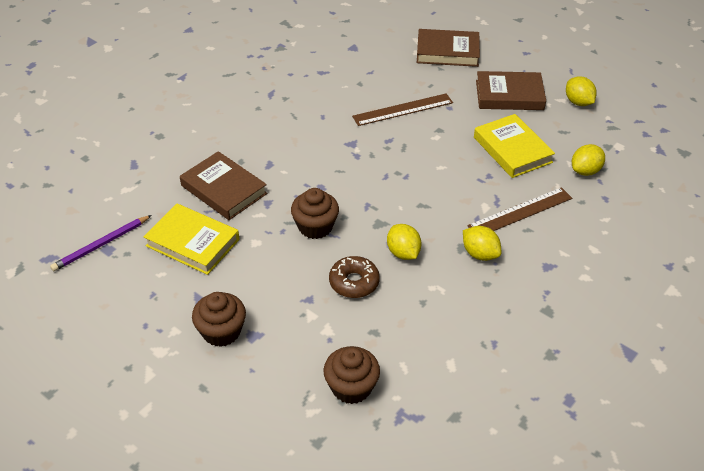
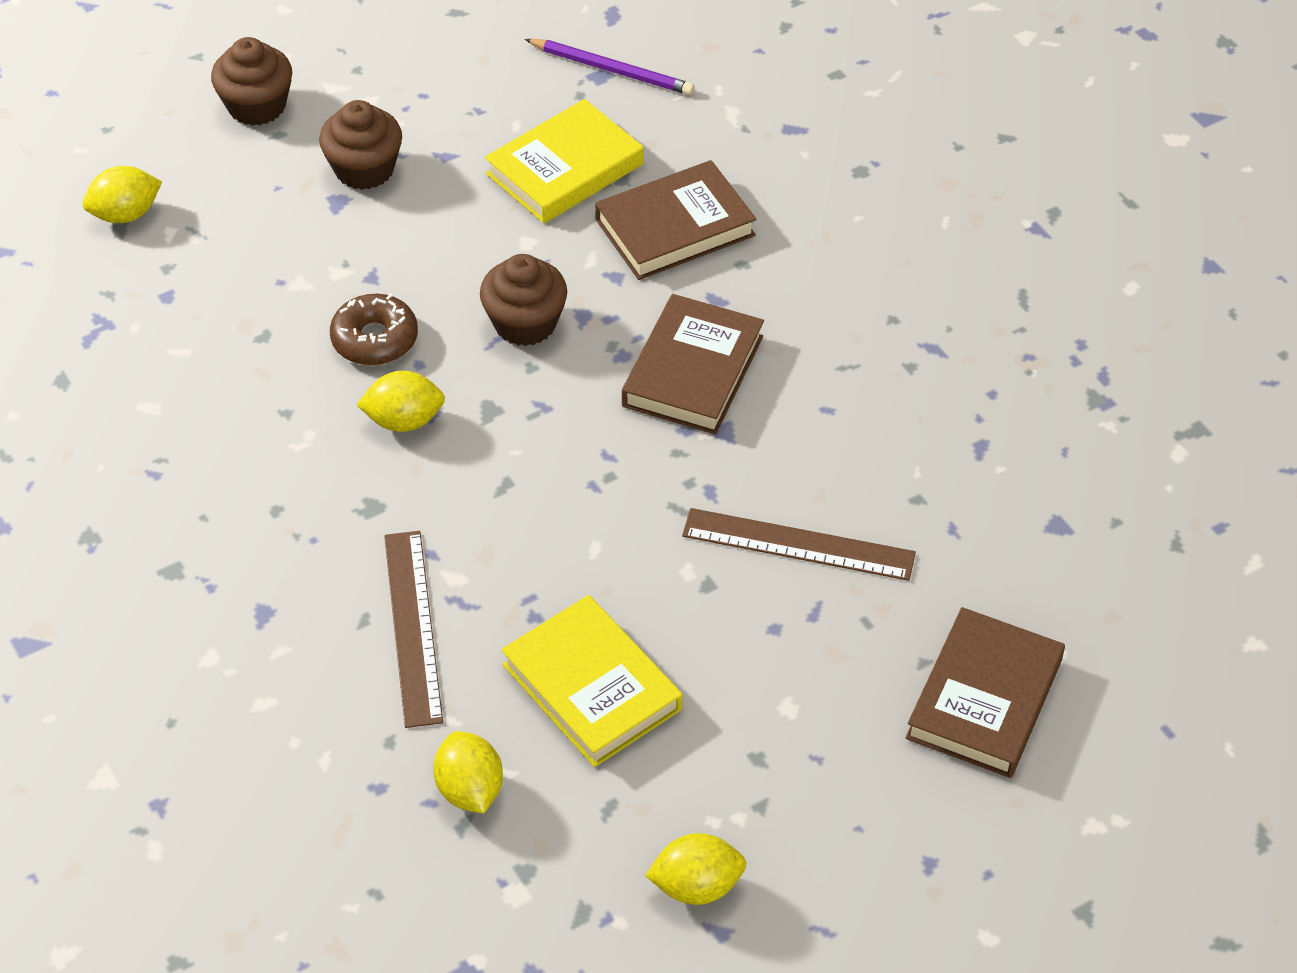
camera: 110 degrees right, 5 degrees up
(101, 245) = (612, 70): purple pencil -> purple pencil turned 135 degrees clockwise
(351, 387) = (182, 283): brown cupcake -> brown cupcake (257, 106)
(403, 109) = (798, 544): brown ruler -> brown ruler turned 75 degrees counterclockwise
(480, 254) = (344, 525): yellow lemon -> yellow lemon (126, 214)
(509, 95) = (775, 757): brown book -> brown book (693, 371)
(512, 150) = (591, 687): yellow book -> yellow book turned 60 degrees clockwise

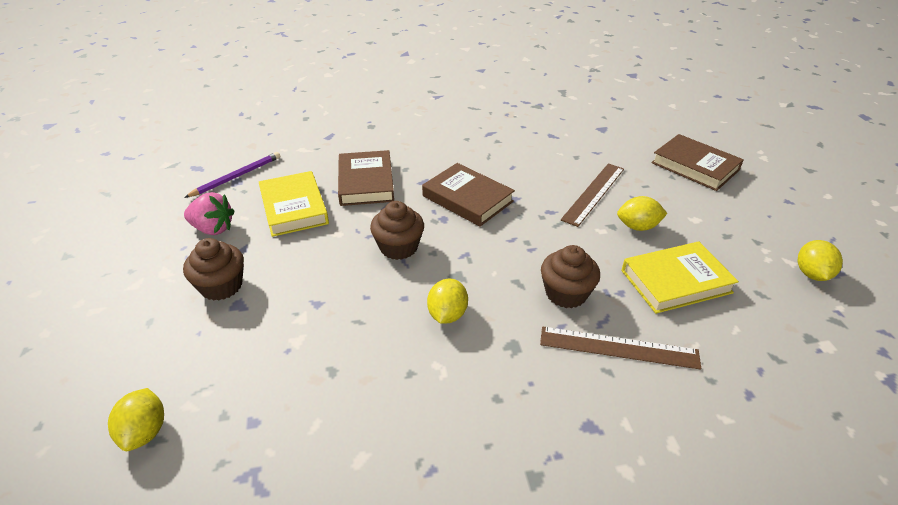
camera: 70 degrees left, 10 degrees down
(257, 106) = (111, 327): brown cupcake -> brown cupcake (566, 293)
(375, 339) = (371, 313): brown donut -> none
(470, 789) = (750, 349): yellow lemon -> yellow lemon (638, 227)
(475, 105) = (213, 229): none -> pink strawberry

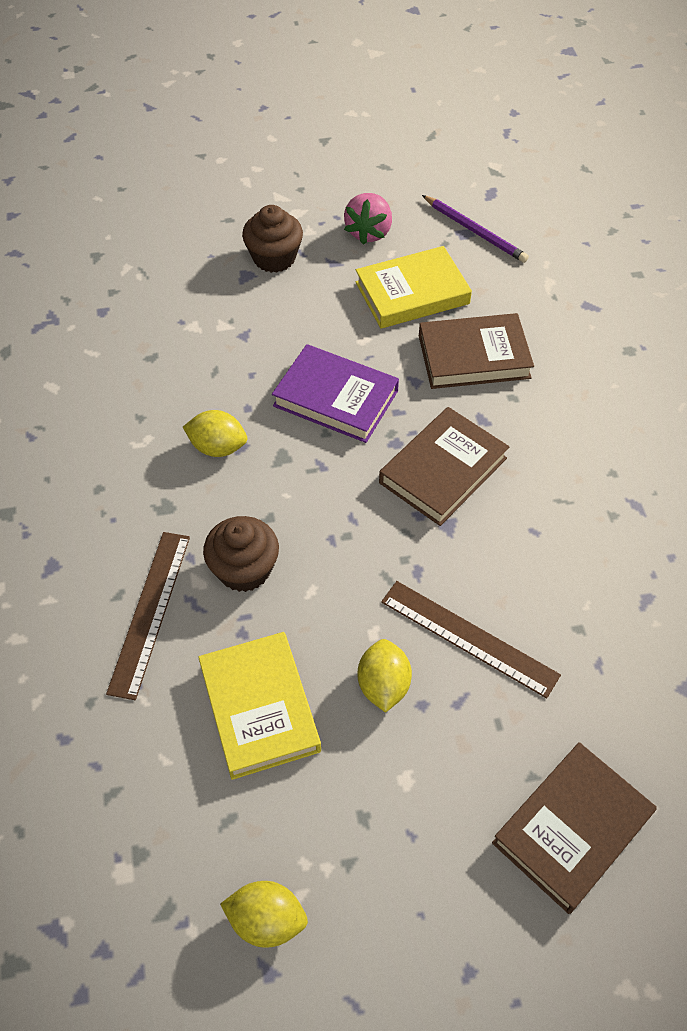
camera: 90 degrees right, 15 degrees up
(145, 432) = (104, 248): yellow lemon -> none
(398, 247) = (335, 398): brown cupcake -> purple book

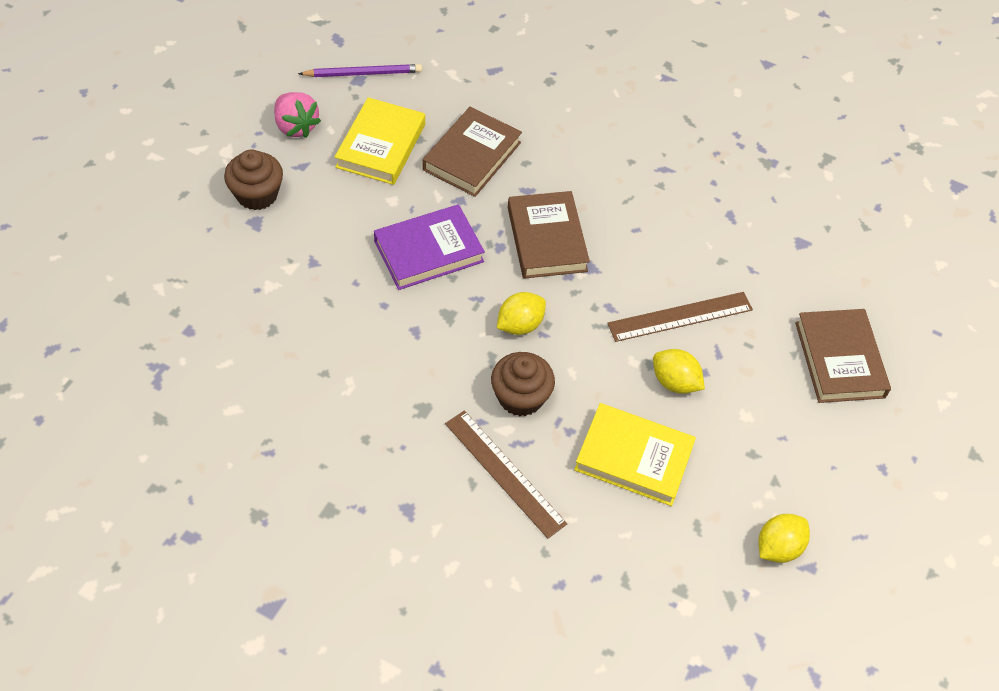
camera: 55 degrees left, 0 degrees up
(218, 447) = (402, 345): yellow lemon -> yellow lemon (520, 325)

